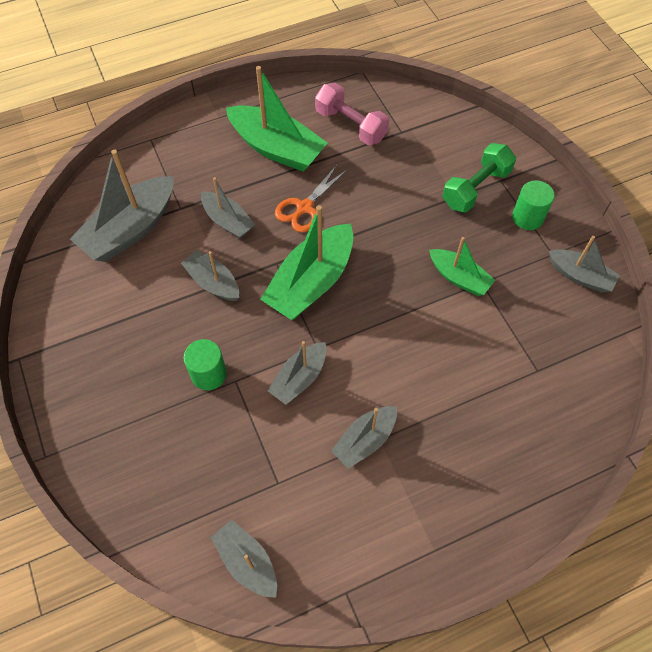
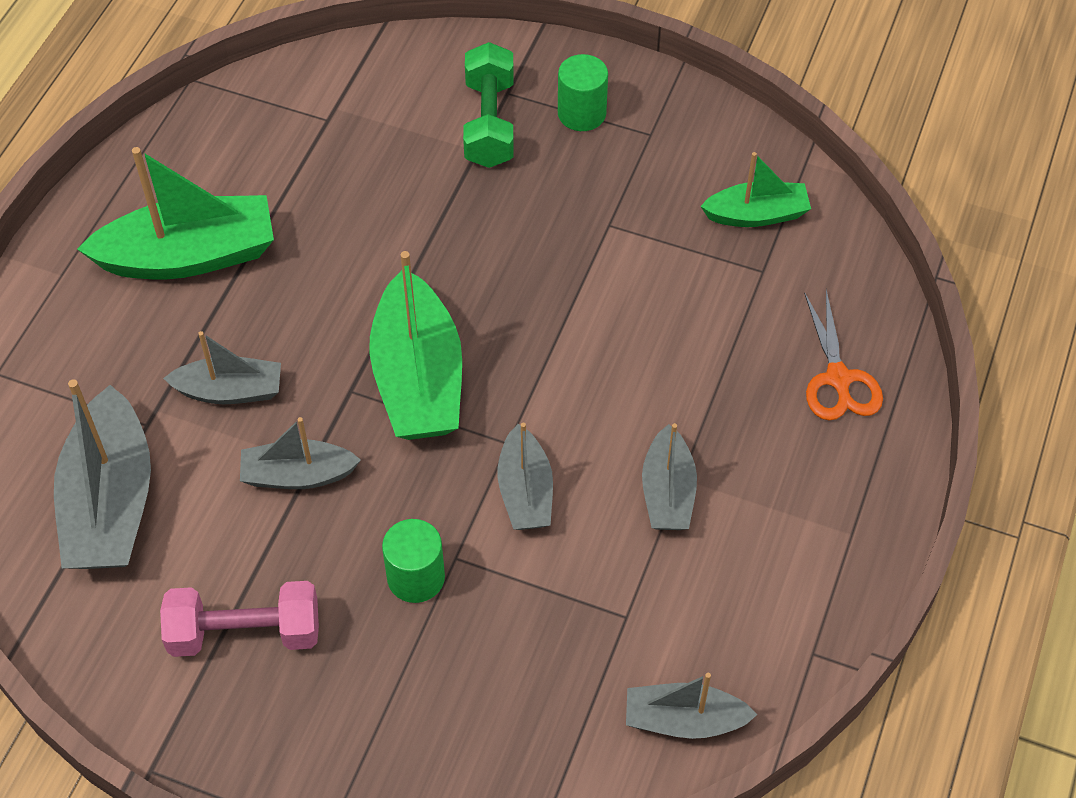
camera: 45 degrees left, 5 degrees down
(304, 208) = (310, 300): orange scissors -> orange scissors (838, 379)
(351, 125) = (254, 157): pink dumbbell -> pink dumbbell (245, 633)
(459, 278) = (579, 239): green boat -> green boat (757, 215)
(580, 276) = (702, 136): grey boat -> none

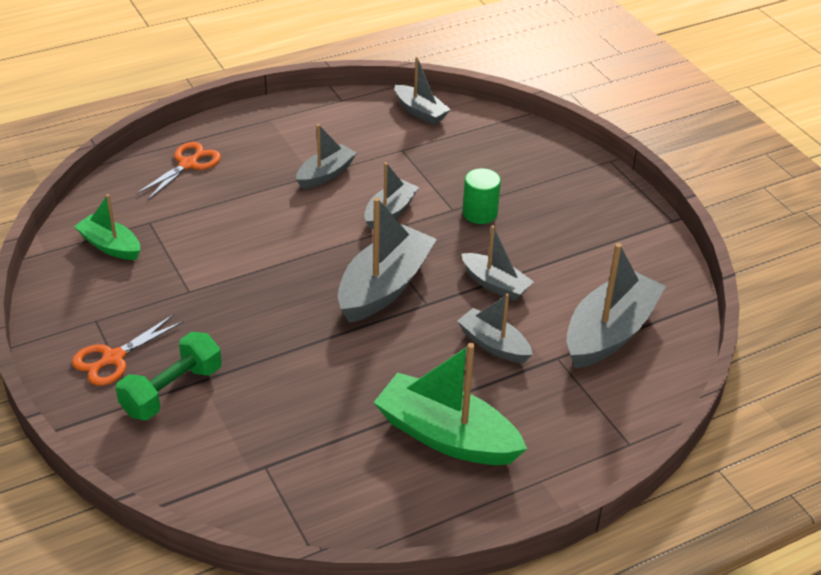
camera: 140 degrees left, 15 degrees down
(245, 633) = (584, 240): pink dumbbell -> none
(418, 378) = (384, 287): green boat -> grey boat
(581, 113) = (113, 358): green cylinder -> orange scissors

